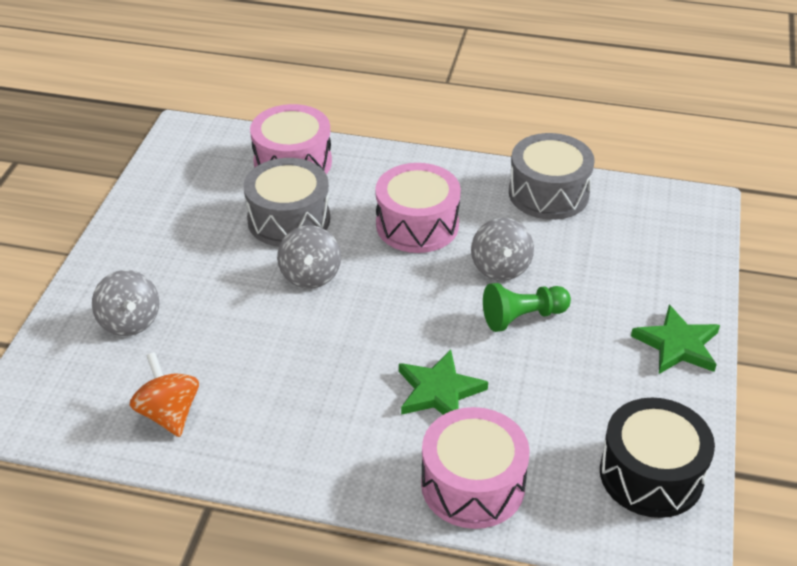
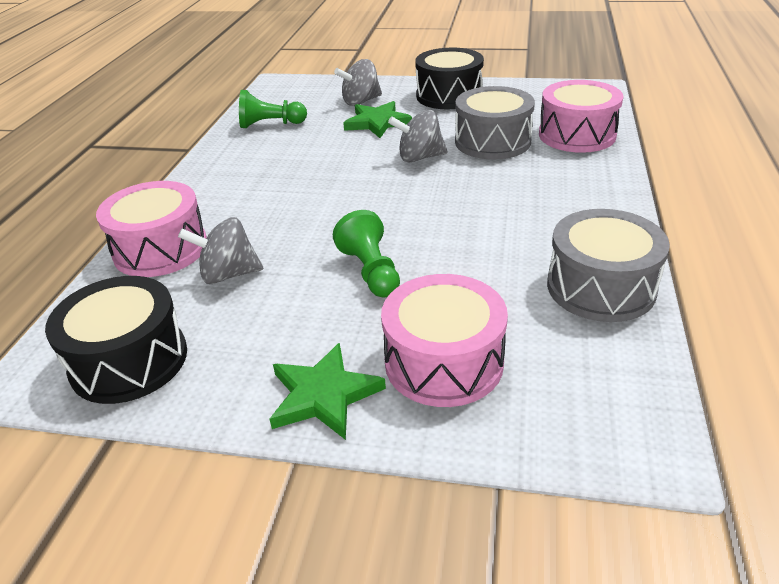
camera: 90 degrees right, 5 degrees down
(149, 241) = (449, 96): none -> black drum
(169, 414) = (270, 124): orange spinning top -> green pawn
(417, 225) = (506, 202): pink drum -> pink drum (444, 362)
(439, 391) = (273, 227): green star -> green star (377, 123)
(500, 268) = (448, 255): grey spinning top -> grey spinning top (228, 274)

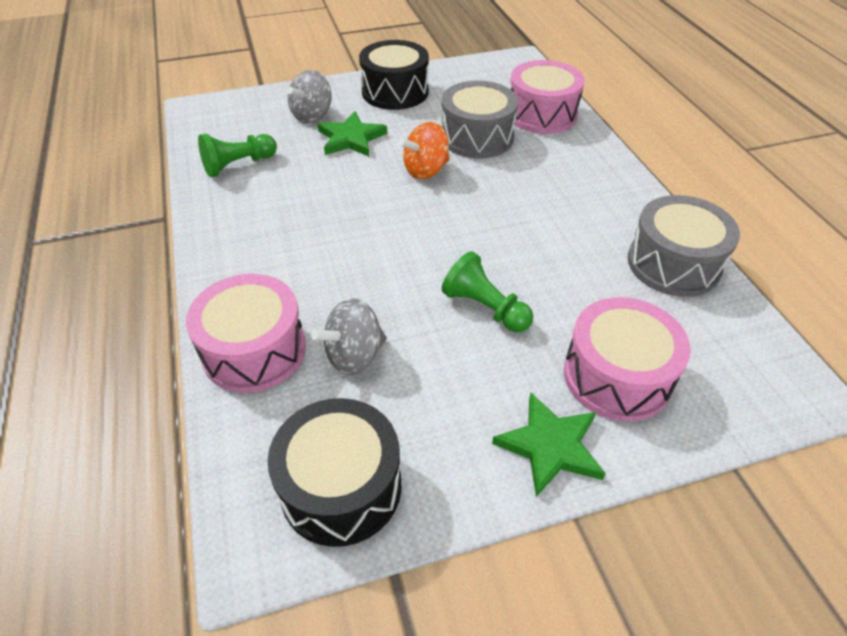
camera: 30 degrees left, 10 degrees up
(419, 157) = (426, 170): grey spinning top -> orange spinning top

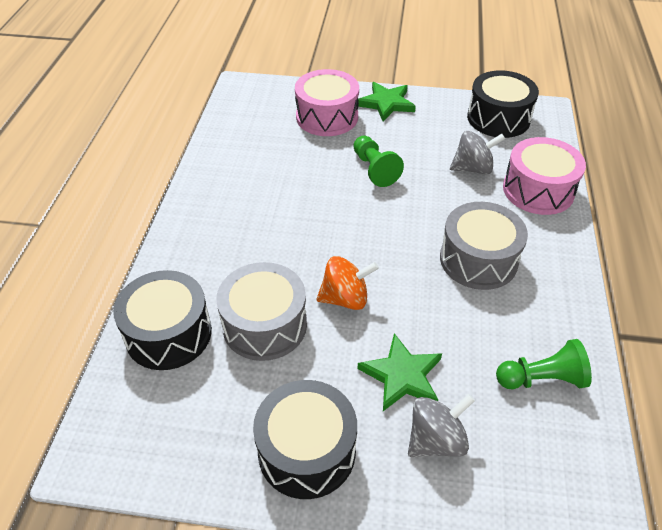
camera: 155 degrees left, 0 degrees up
(541, 114) = (168, 333): pink drum -> black drum
(673, 264) = (227, 156): grey drum -> grey drum (478, 259)

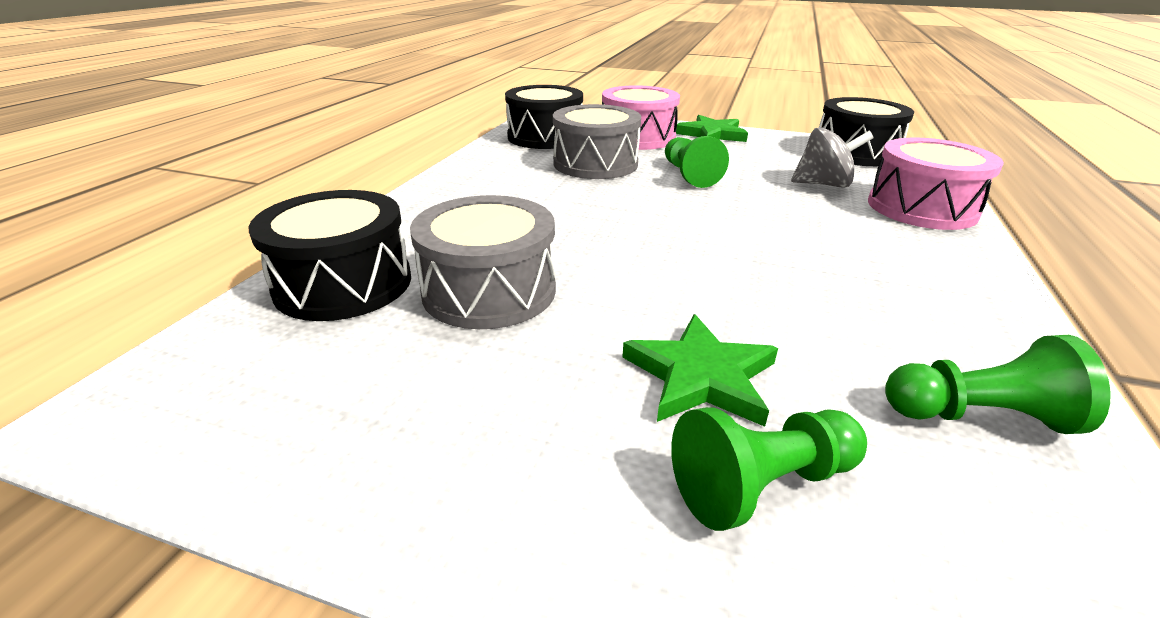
camera: 10 degrees right, 15 degrees down
(307, 451) = (493, 462): black drum -> black drum (545, 137)
(345, 298) = (622, 277): orange spinning top -> none
(436, 440) = (761, 484): grey spinning top -> green pawn
(478, 259) = (837, 260): grey drum -> grey drum (595, 164)

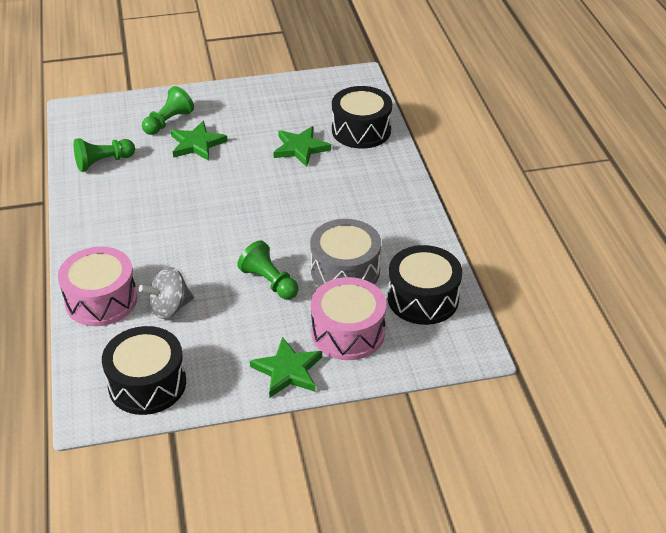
camera: 150 degrees right, 10 degrees up
(489, 291) = (300, 148): grey drum -> green star

